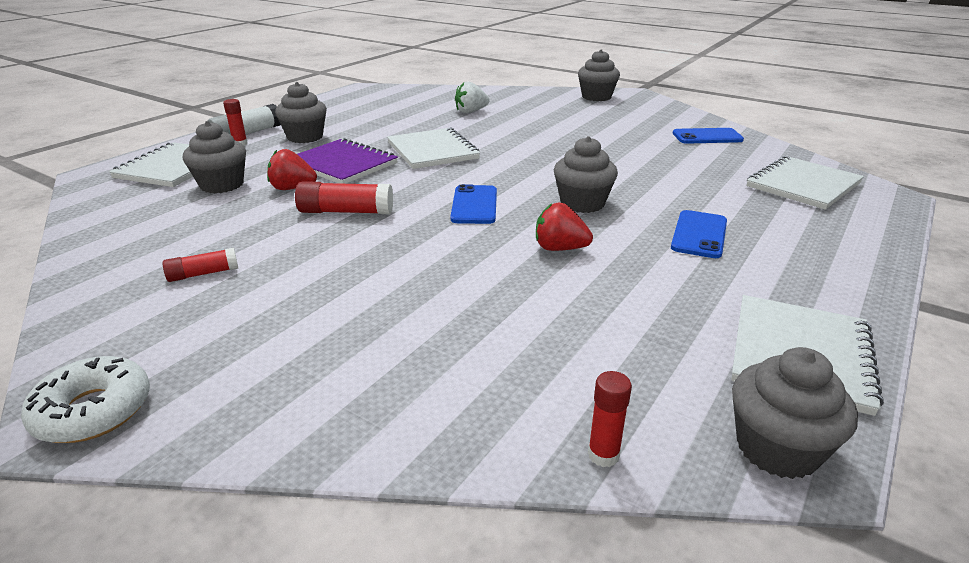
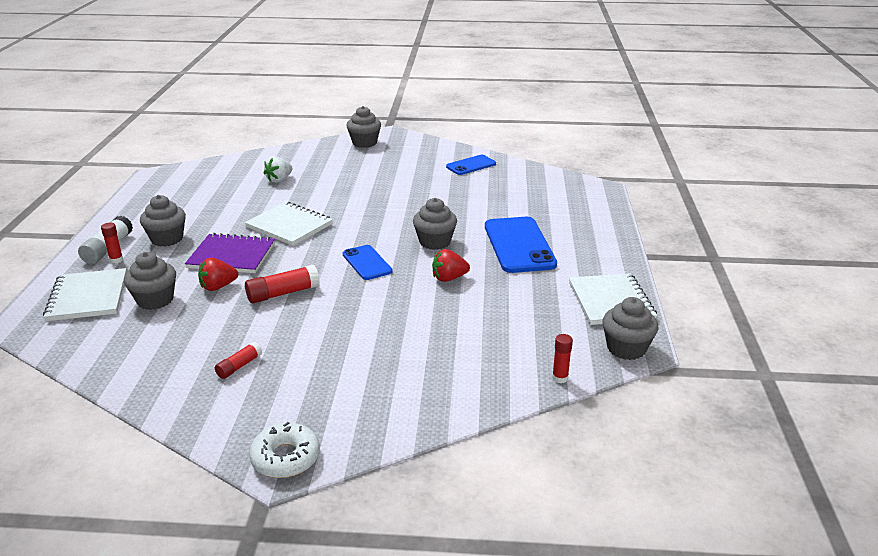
camera: 30 degrees left, 0 degrees up
(699, 234) = (519, 245): blue phone -> blue phone, size x1.75
(803, 185) = (552, 192): white notebook -> none

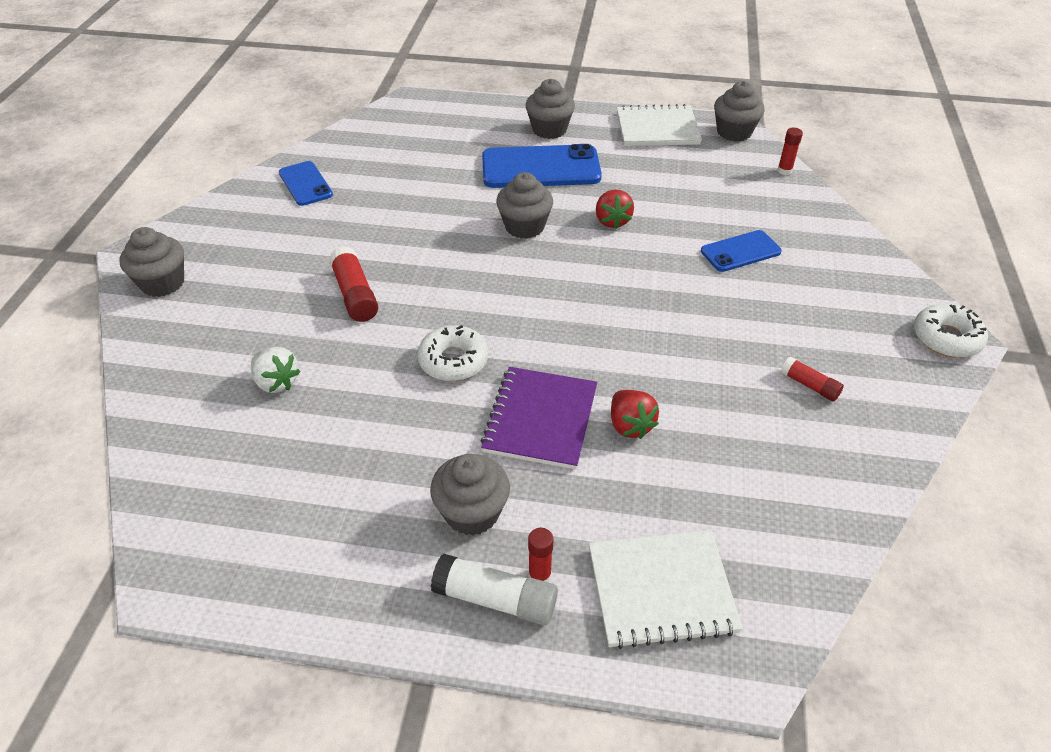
camera: 85 degrees left, 15 degrees up
(155, 300) = (667, 495): grey cupcake -> grey cupcake (549, 130)
(283, 293) = (647, 357): red glue stick -> red glue stick (355, 294)
(289, 226) = (453, 361): white notebook -> white donut
(367, 263) = (572, 283): blue phone -> blue phone (740, 251)

